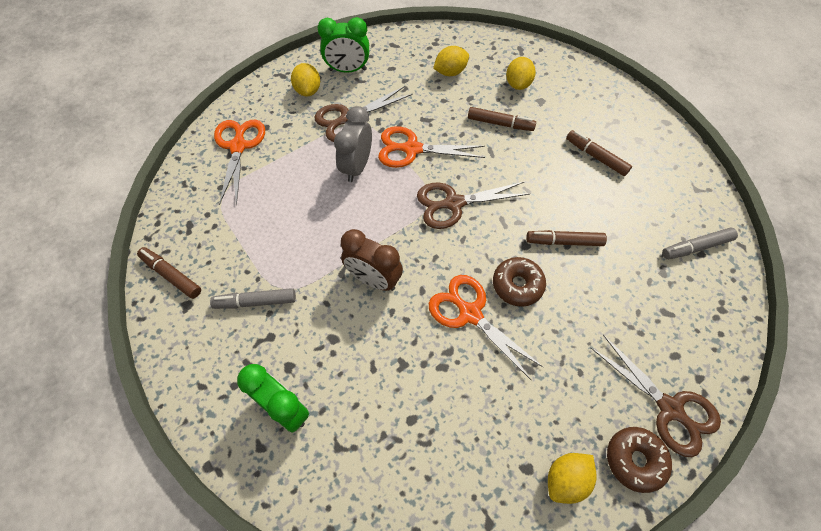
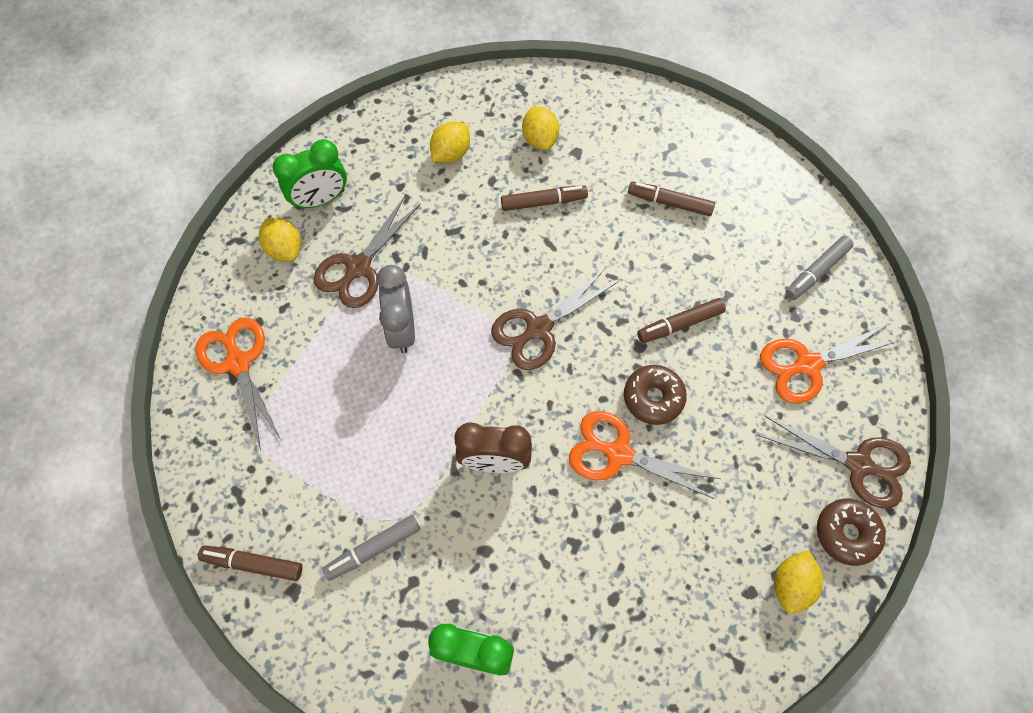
camera: 25 degrees left, 5 degrees up
(412, 149) = (456, 278): orange scissors -> orange scissors (808, 364)

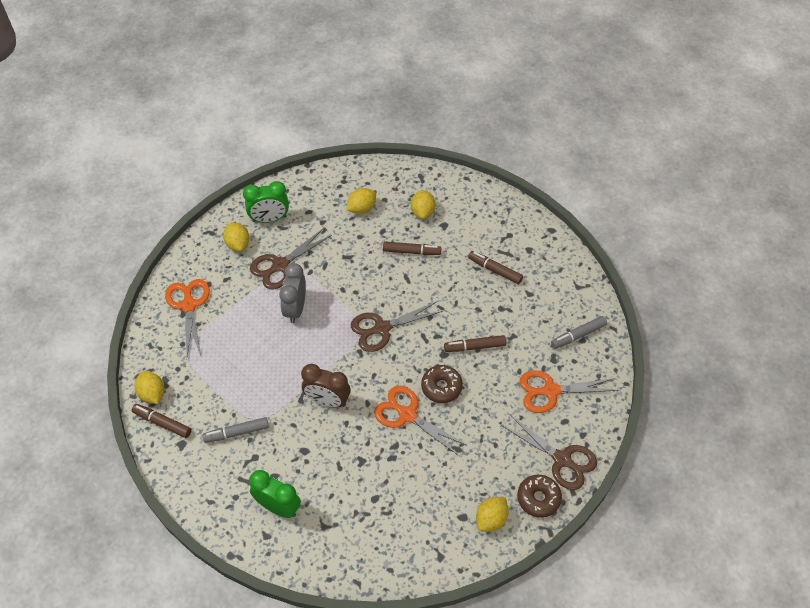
camera: 15 degrees right, 10 degrees down
(223, 520) = (152, 394): none -> yellow lemon

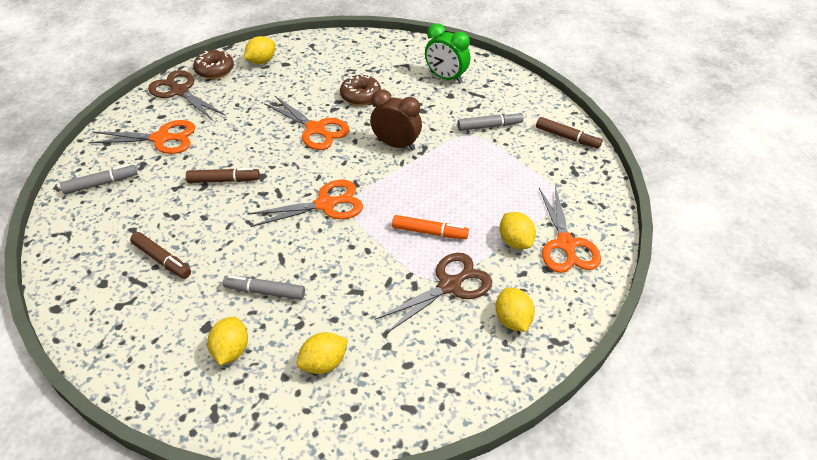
camera: 175 degrees left, 10 degrees down
(152, 394) = (585, 161): yellow lemon -> yellow lemon (515, 241)
(269, 219) = (468, 356): green clock -> none
(295, 308) = (429, 232): grey clock -> orange marker
(382, 328) = (325, 204): brown scissors -> orange scissors
(411, 251) = (265, 292): brown marker -> grey marker
(441, 387) = (274, 148): brown donut -> brown donut (360, 96)

